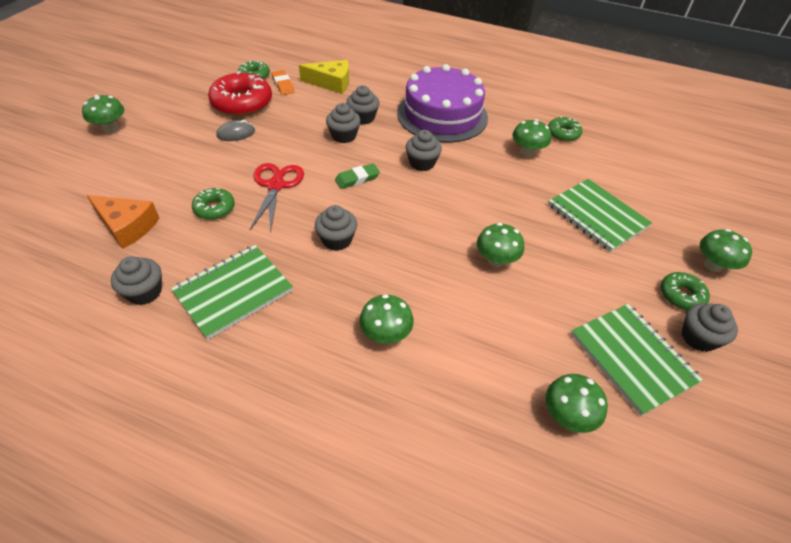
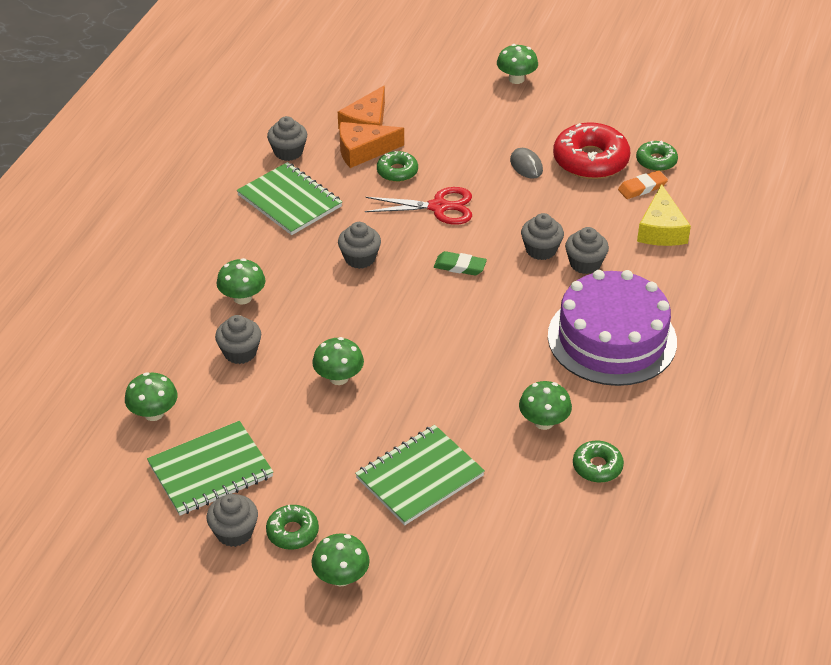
camera: 90 degrees right, 5 degrees down
(170, 231) = (363, 151): none -> orange cheese
(357, 179) = (460, 266): green eraser -> green eraser turned 45 degrees counterclockwise
(422, 163) = (499, 319): grey cupcake -> grey cupcake (240, 352)

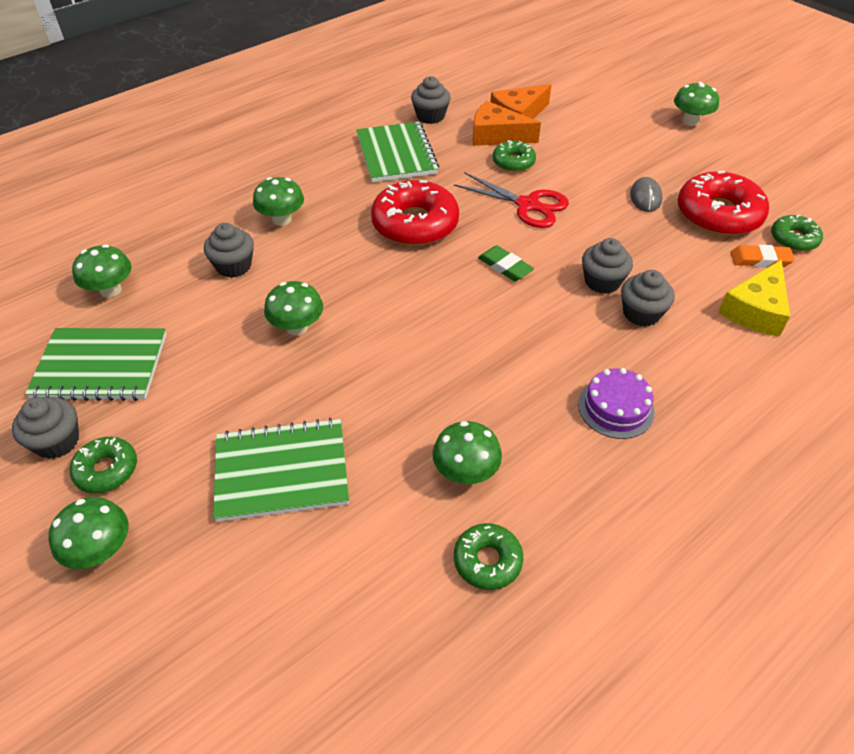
camera: 30 degrees right, 5 degrees up
(360, 258) = (415, 224): grey cupcake -> red donut
(612, 338) = (616, 408): purple cake -> purple cake, size x0.46

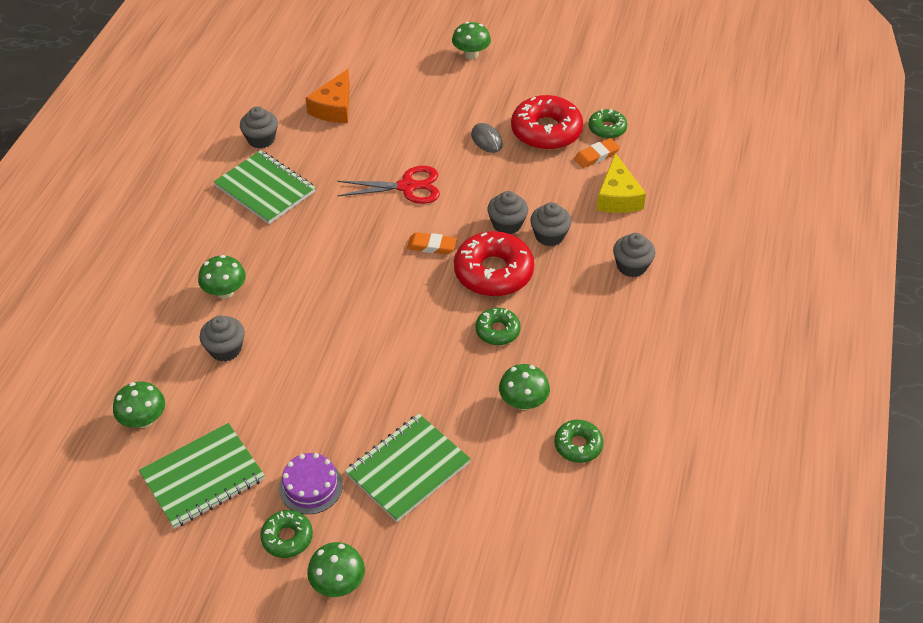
camera: 35 degrees left, 0 degrees up
(57, 441) = (229, 542): grey cupcake -> grey cupcake (631, 266)
(297, 327) = (323, 369): green mushroom -> none
(415, 224) = (336, 244): red donut -> red donut (493, 272)
(496, 135) = (332, 134): orange cheese -> none
(505, 266) = (431, 246): green eraser -> orange eraser
(513, 162) = (366, 153): green donut -> green donut (497, 331)
(616, 408) = (581, 311): purple cake -> purple cake (310, 486)

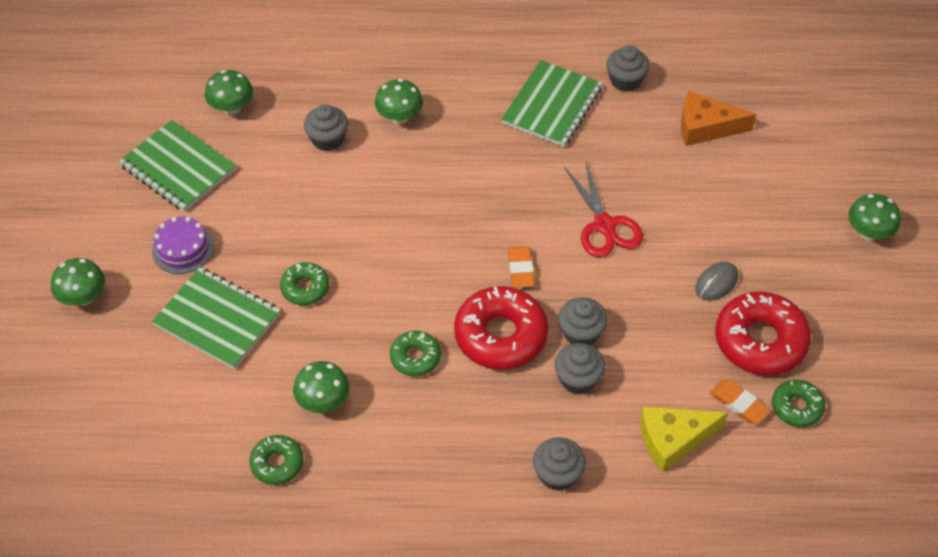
camera: 75 degrees right, 5 degrees up
(287, 537) = (125, 247): green donut -> green donut (305, 288)

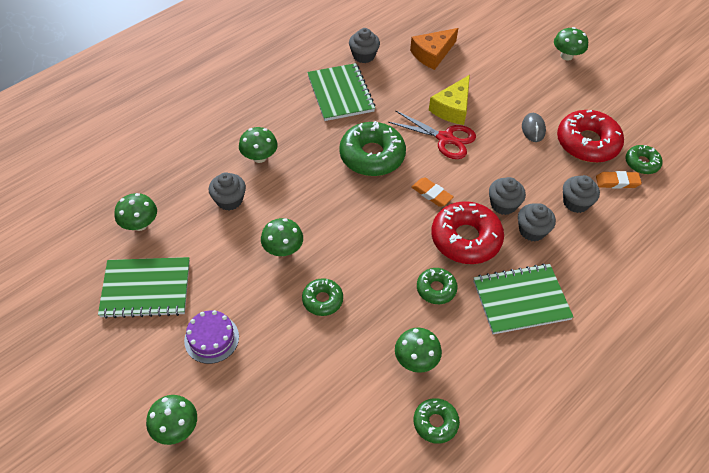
camera: 45 degrees left, 0 degrees up
(217, 320) = (290, 365): green notebook -> green notebook (521, 300)
(323, 218) = (283, 249): none -> green mushroom
(507, 190) = (372, 156): none -> green donut
(557, 474) = (585, 291): grey cupcake -> grey cupcake (575, 203)
(673, 440) = (613, 225): yellow cheese -> yellow cheese (452, 108)

